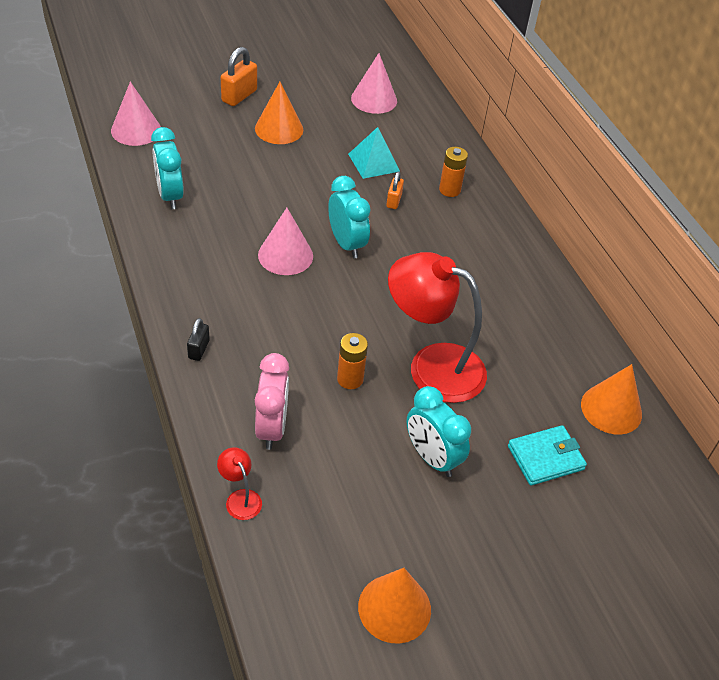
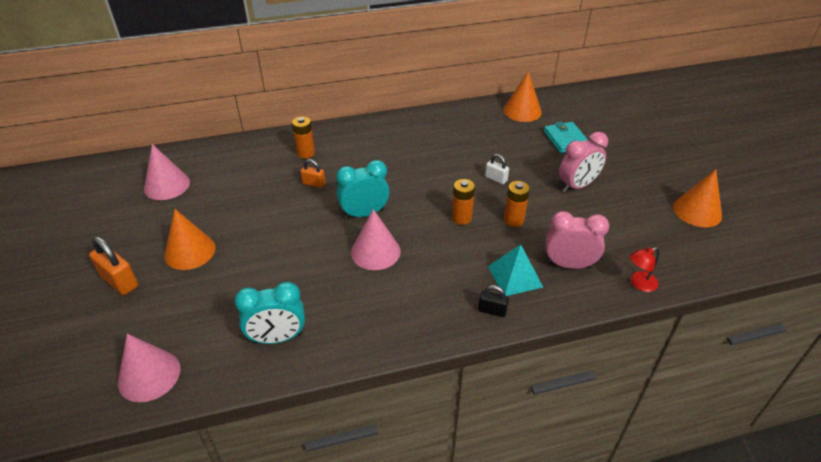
camera: 80 degrees left, 5 degrees down
(348, 328) = (461, 218): none -> orange battery
(373, 162) = (260, 191): turquoise pyramid -> turquoise pyramid (515, 276)
(432, 366) = (496, 179): red lamp -> white padlock
(432, 458) = (577, 186): turquoise clock -> pink clock

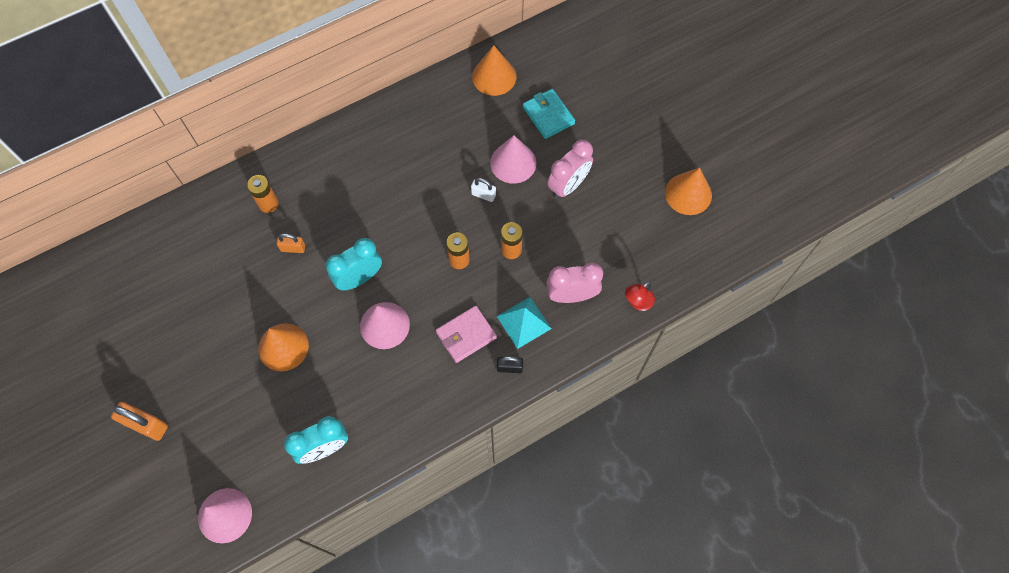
camera: 15 degrees left, 25 degrees up
(167, 185) = (133, 289): pink cone -> pink cone (513, 163)
(190, 251) = (199, 371): orange cone -> orange cone (283, 347)
(453, 275) = (466, 335): none -> pink wallet

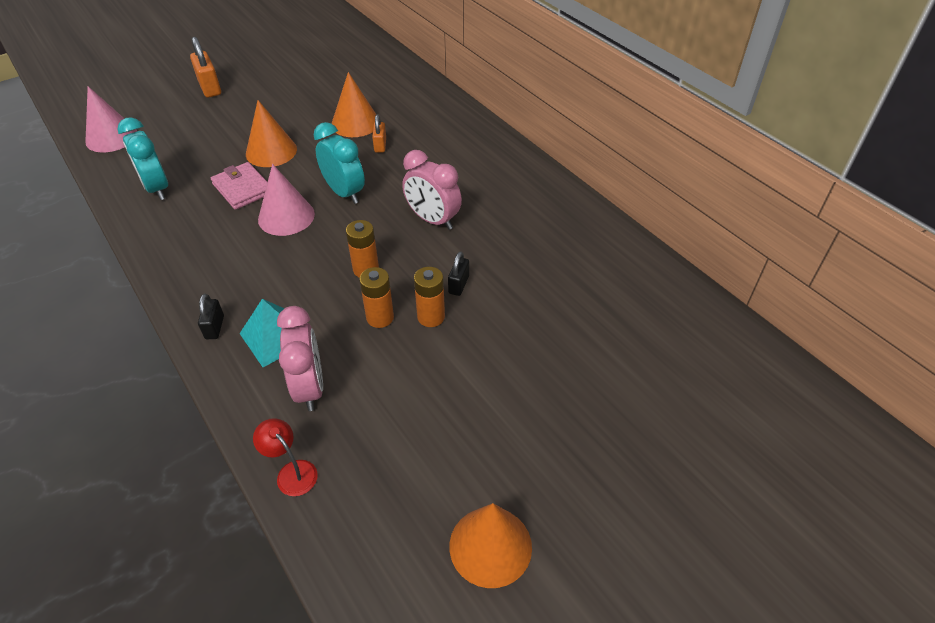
camera: 85 degrees right, 20 degrees down
(146, 425) = (210, 88): orange padlock -> orange padlock turned 45 degrees counterclockwise
(268, 204) = (430, 125): orange battery -> orange battery (431, 317)
(466, 335) = (265, 283): pink wallet -> pink wallet (242, 188)
(483, 195) = (458, 285): white padlock -> black padlock
(494, 76) = (642, 282): orange cone -> orange cone (355, 123)
(513, 163) = (511, 310): pink cone -> none
(548, 115) = (596, 344): turquoise wallet -> none
(568, 185) = (484, 374): pink clock -> pink clock (433, 220)

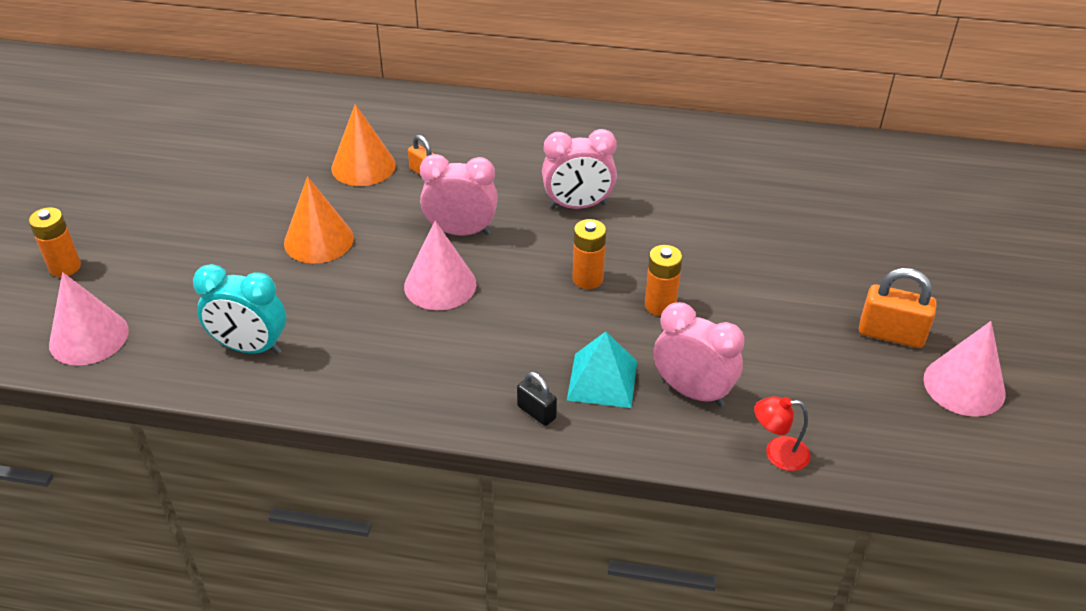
camera: 45 degrees left, 5 degrees down
(210, 88) = (124, 221): orange padlock -> orange padlock (891, 334)
(242, 188) = (350, 290): pink wallet -> none
(344, 193) = (461, 232): turquoise clock -> pink clock
(431, 317) = (697, 277): orange battery -> orange battery (65, 267)
(458, 285) = (679, 241): black padlock -> none
(490, 546) = (964, 386): orange cone -> pink cone

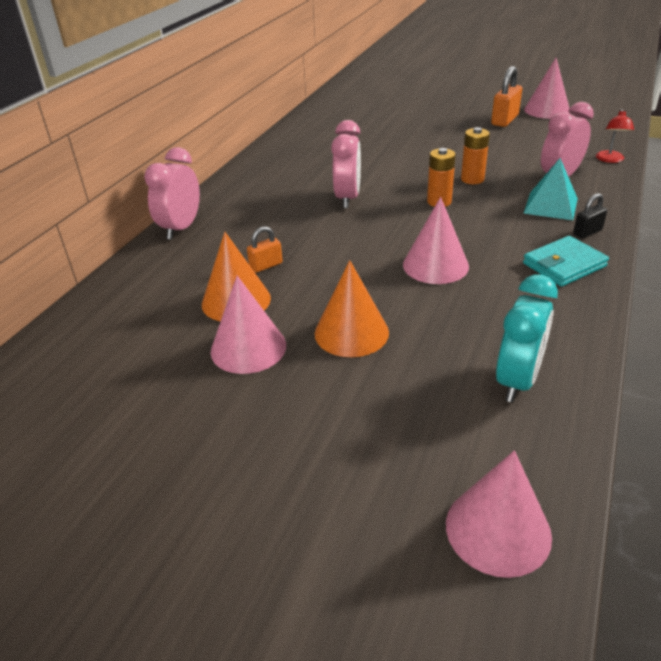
camera: 75 degrees left, 5 degrees down
(65, 267) = (342, 574): orange battery -> none
(295, 186) = (248, 348): none -> pink cone
(454, 387) = (564, 265): none -> turquoise wallet
(461, 232) = (364, 251): pink clock -> pink clock (181, 228)

